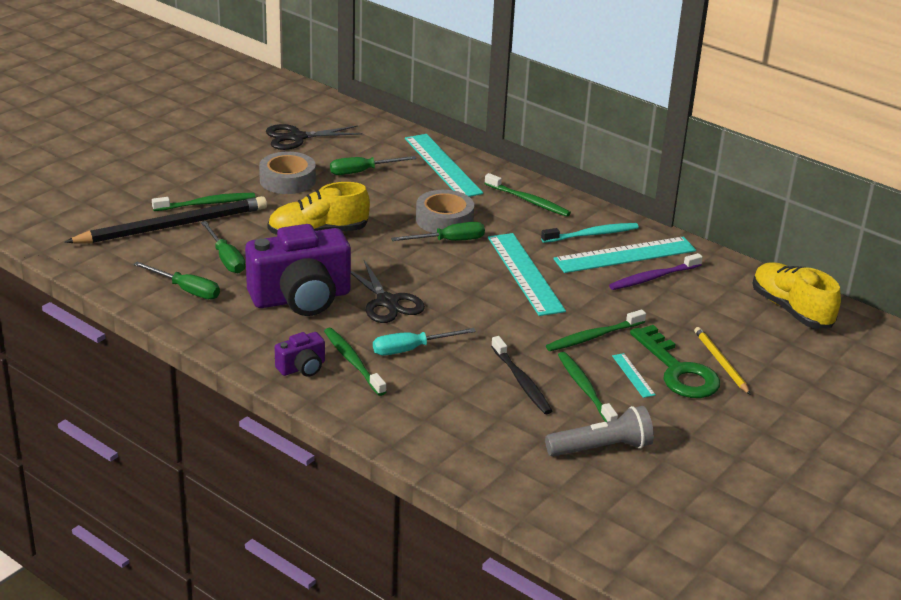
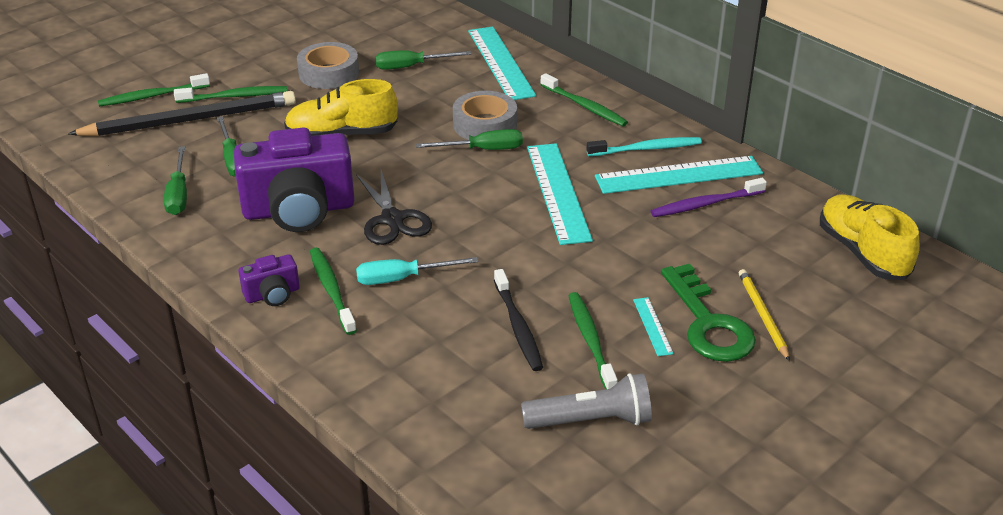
camera: 10 degrees right, 5 degrees up
(186, 290) = (178, 194): green screwdriver -> green screwdriver turned 45 degrees clockwise
(297, 137) = (354, 26): black scissors -> none
(593, 337) = (616, 274): green toothbrush -> green toothbrush (151, 96)

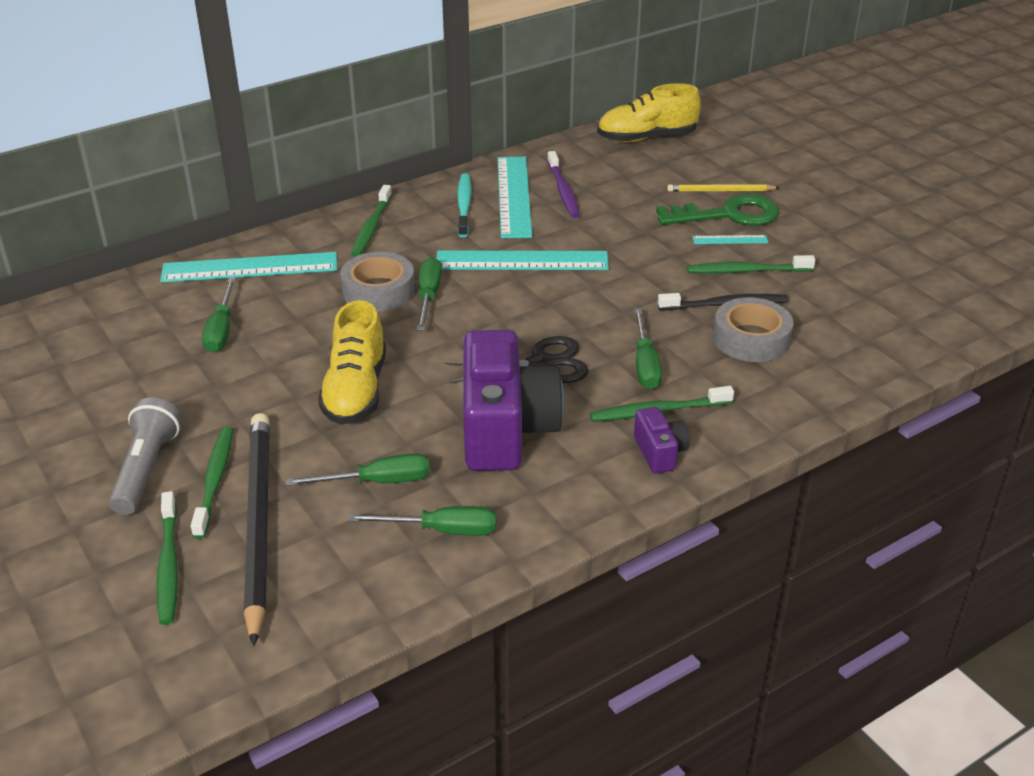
camera: 80 degrees left, 0 degrees up
(329, 73) = (199, 395): grey tape -> grey tape (751, 339)
(402, 278) = (645, 364): turquoise screwdriver -> green screwdriver
(585, 106) = (371, 227): green toothbrush -> green toothbrush turned 135 degrees clockwise
(590, 420) = (845, 283): grey flashlight -> grey flashlight (146, 470)

